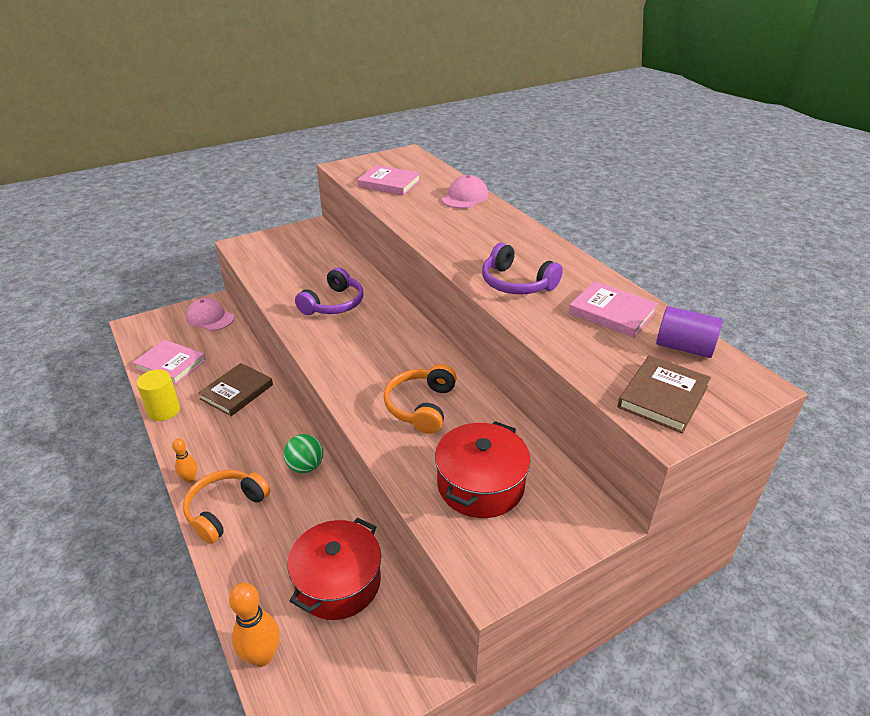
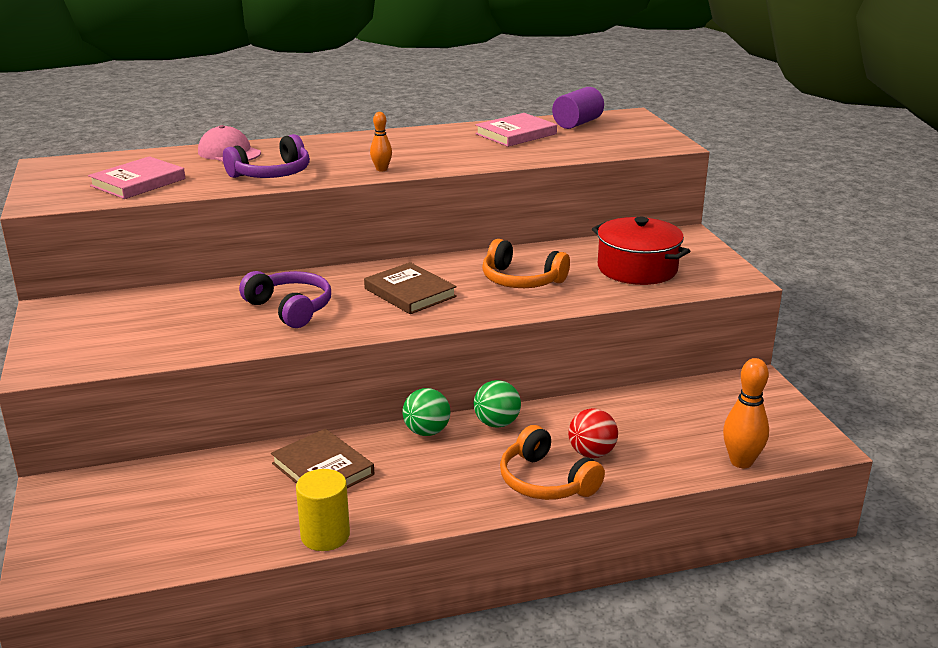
camera: 75 degrees left, 10 degrees down
(170, 364) = (206, 532): pink book -> none
(190, 479) = (482, 508): orange bowling pin -> orange bowling pin (381, 169)
(210, 318) = (100, 493): pink cap -> none
(267, 534) = (591, 453): none -> red ball
(288, 430) = (426, 431): none -> green ball
(338, 582) = (664, 415): red pot -> none
(516, 283) = (443, 156): purple headphones -> purple headphones (272, 174)
(663, 397) = (635, 139): brown book -> brown book (410, 292)

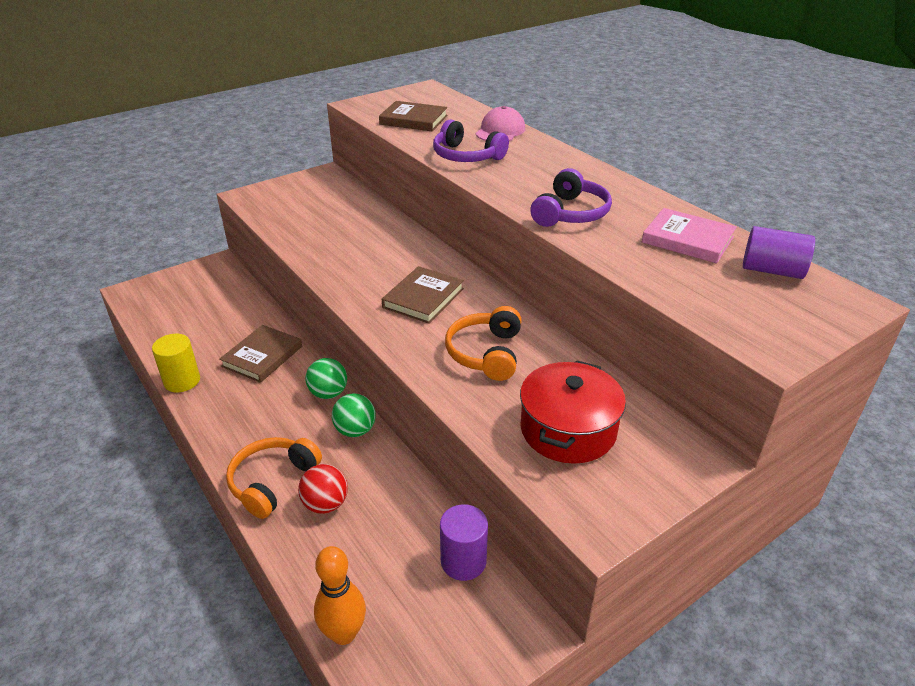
camera: 70 degrees right, 10 degrees up
(138, 182) = (413, 120): pink book -> brown book
(290, 308) = (366, 252): purple headphones -> purple headphones (570, 213)
(381, 169) = (515, 195): orange bowling pin -> none
(684, 395) = (463, 561): none -> purple cylinder

